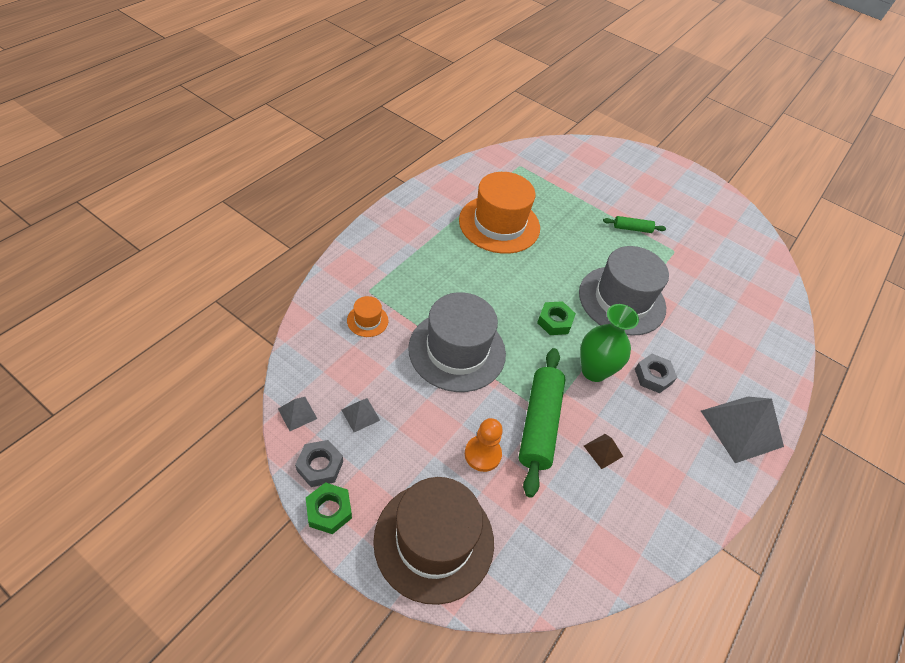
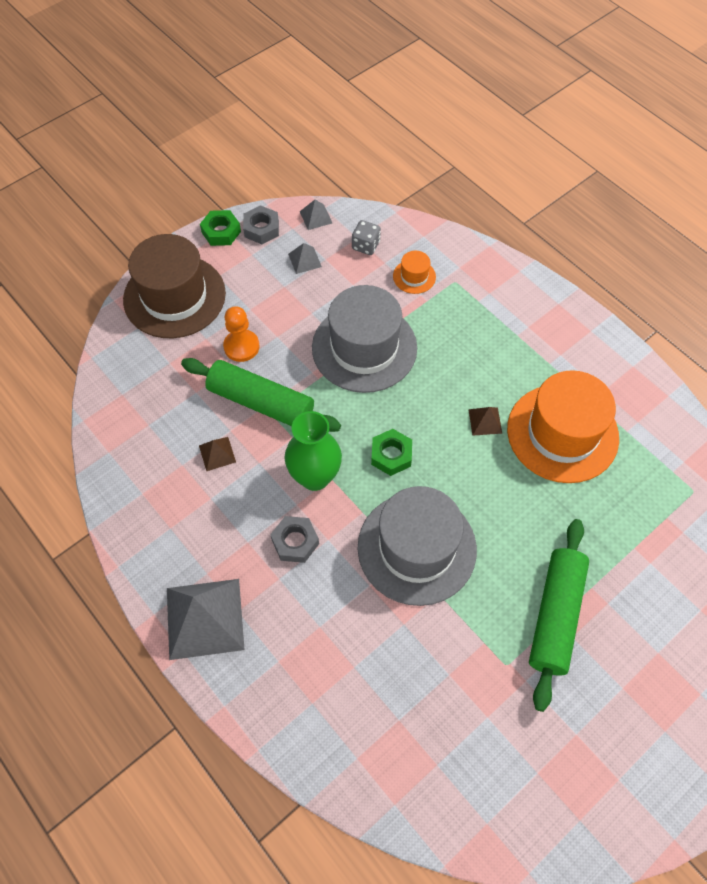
camera: 110 degrees right, 10 degrees up
(334, 362) = (366, 246): none -> grey dice
(504, 266) = (485, 421): none -> brown pyramid
(632, 229) = (555, 616): green rolling pin -> green rolling pin, size x2.03

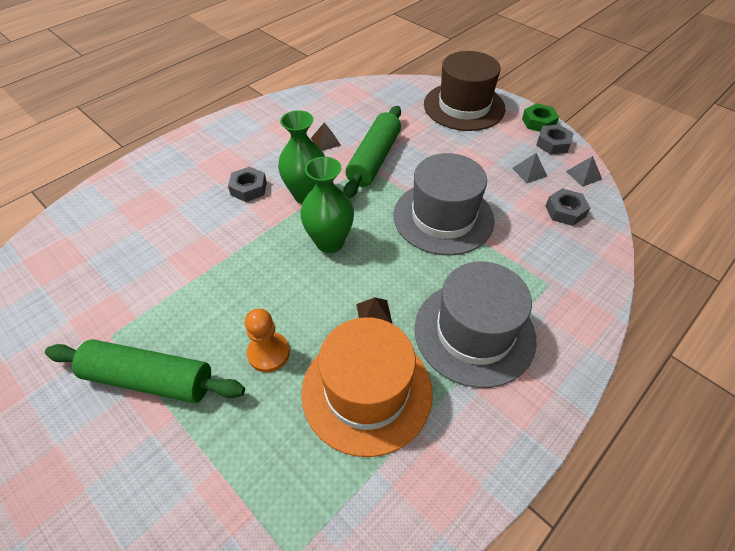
camera: 85 degrees right, 10 degrees down
(204, 618) = (194, 149): grey pyramid -> none
(241, 346) = (425, 144): orange pawn -> orange pawn (268, 353)
(366, 246) = (565, 211): grey dice -> grey nut
(391, 455) = (329, 242): green nut -> green vase
(414, 276) = (541, 250): orange hat -> none
(417, 548) = (236, 264): grey hat -> grey hat (474, 332)

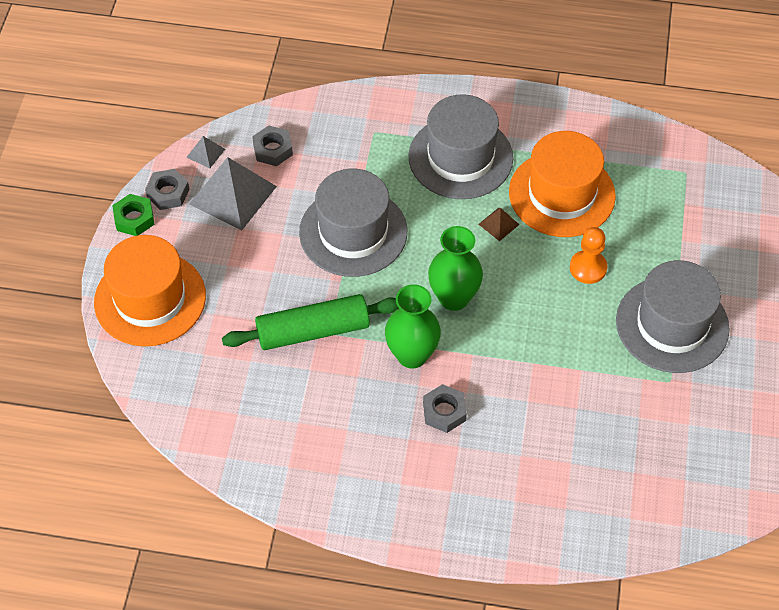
camera: 125 degrees left, 5 degrees up
(149, 379) = (672, 324): green rolling pin -> grey hat
(325, 141) = (317, 394): brown pyramid -> none
(464, 106) = (150, 299): brown hat -> orange hat
(529, 172) = (233, 195): grey pyramid -> grey pyramid, size x2.20

